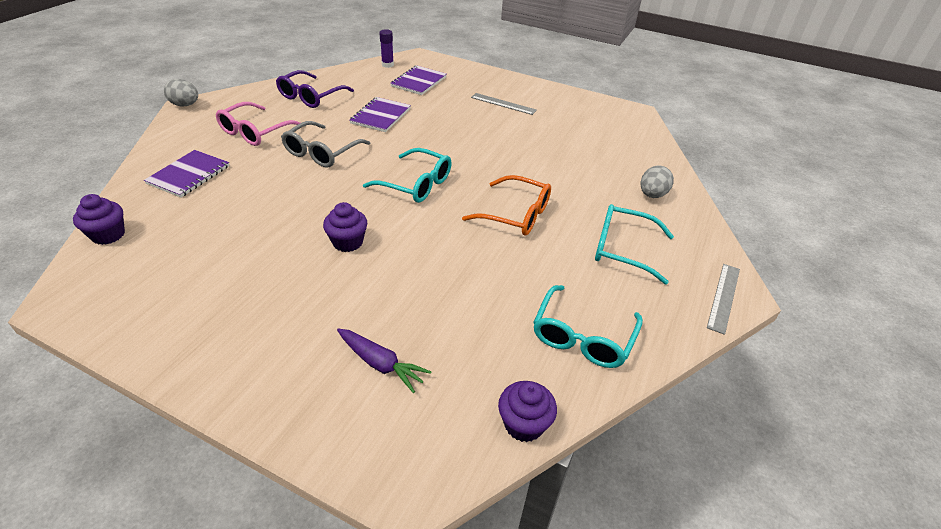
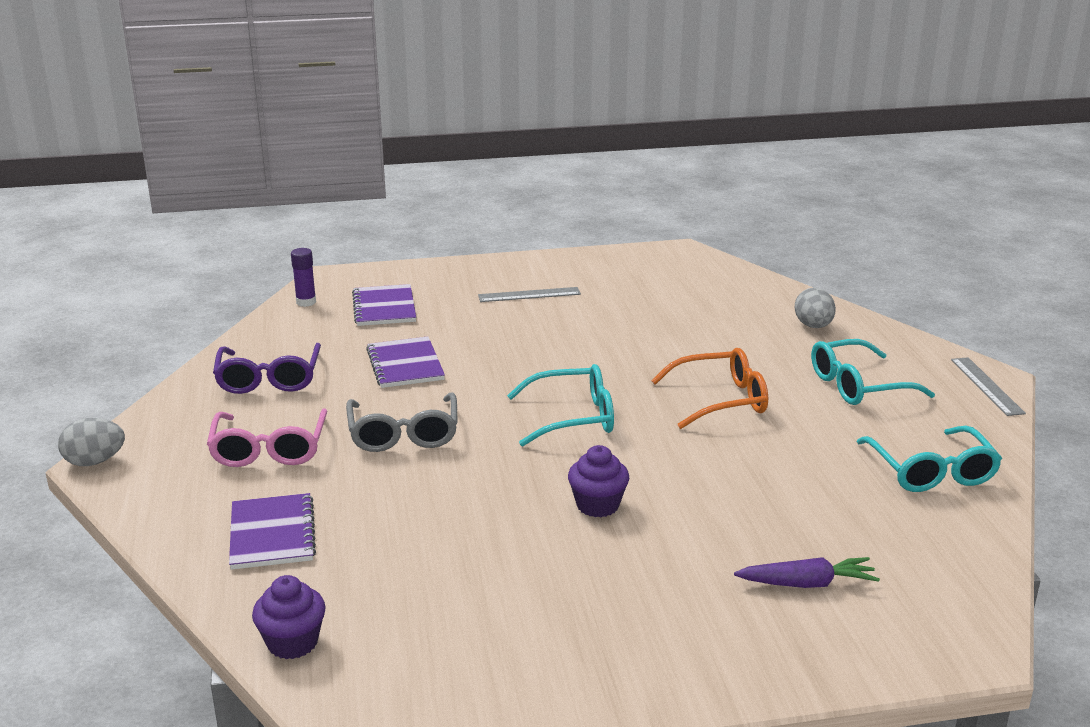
camera: 35 degrees left, 15 degrees down
(524, 424) = (984, 558): purple cupcake -> none

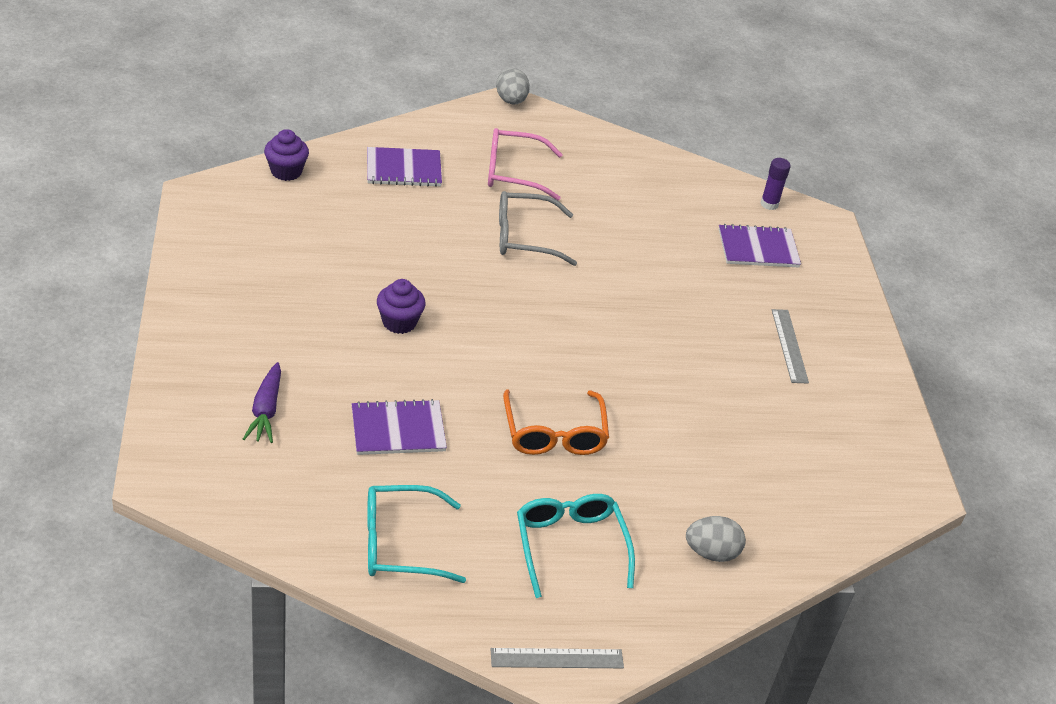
camera: 90 degrees right, 15 degrees up
(269, 379) = (623, 177): purple glasses -> none
(405, 365) = (642, 250): purple notebook -> purple notebook (398, 430)
(573, 417) = (536, 333): turquoise glasses -> none

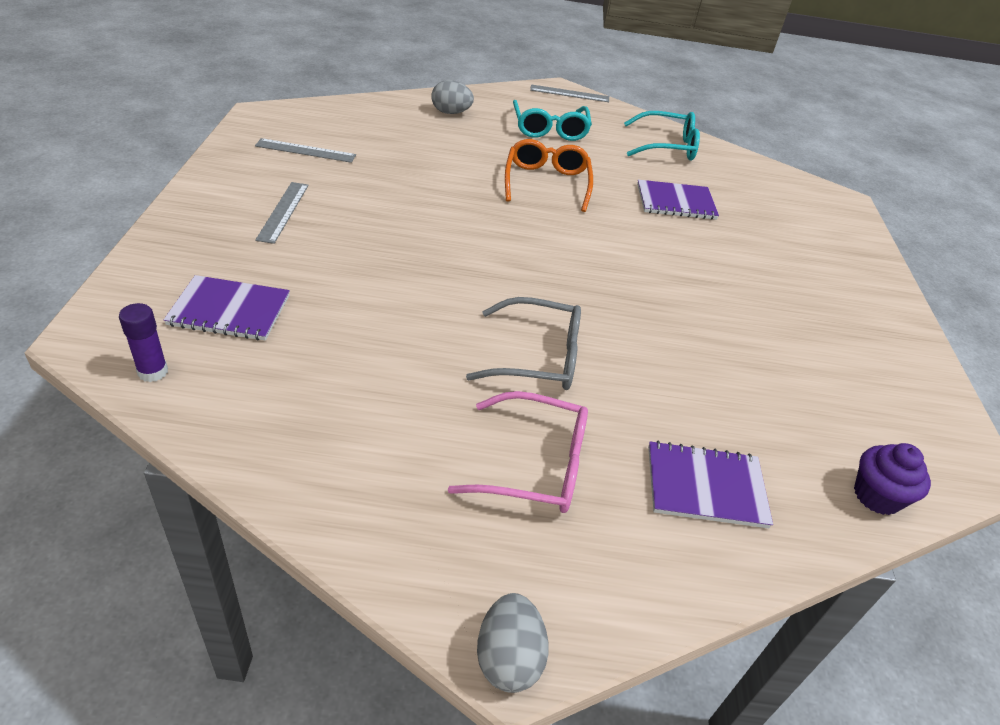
camera: 170 degrees left, 0 degrees up
(266, 411) = (786, 227): purple carrot -> none
(399, 322) = (685, 279): purple cupcake -> none
(829, 435) = (305, 150): none -> grey ruler

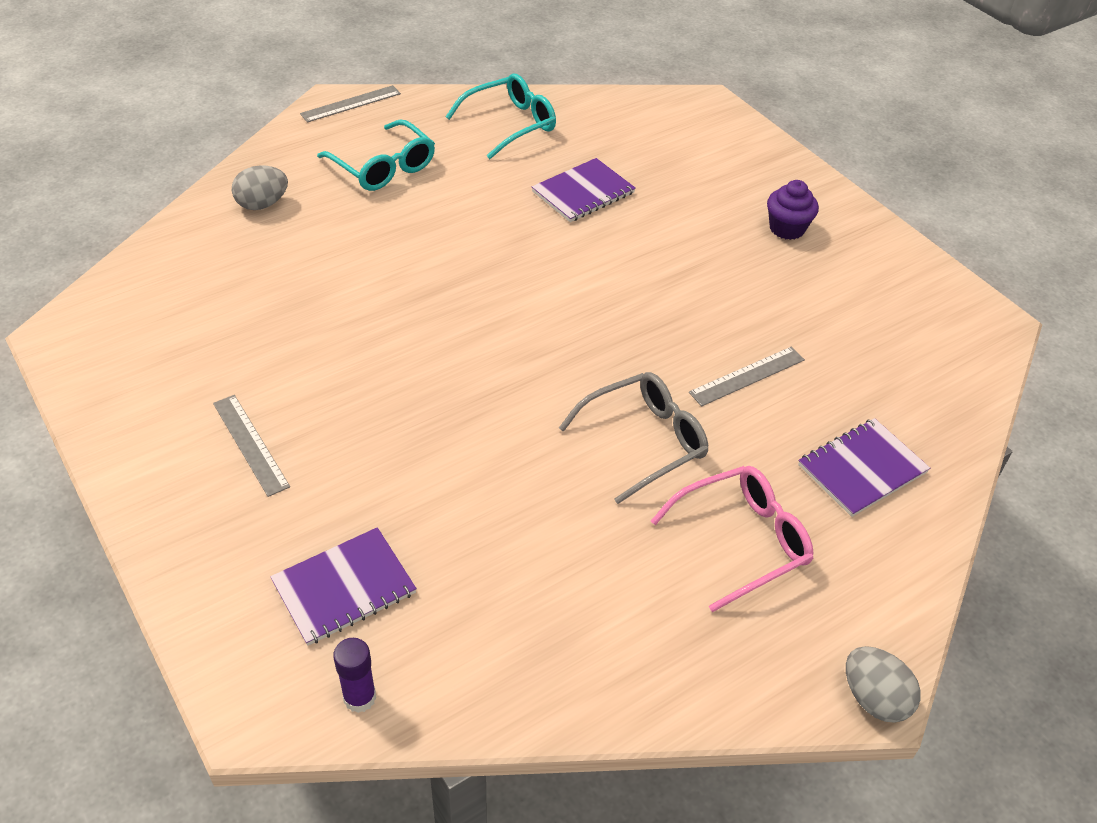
camera: 35 degrees left, 5 degrees up
(305, 150) = (174, 352): grey ruler -> grey ruler (747, 376)
(546, 183) = (453, 241): orange glasses -> none
(876, 496) = (962, 394): purple cupcake -> purple cupcake (787, 228)

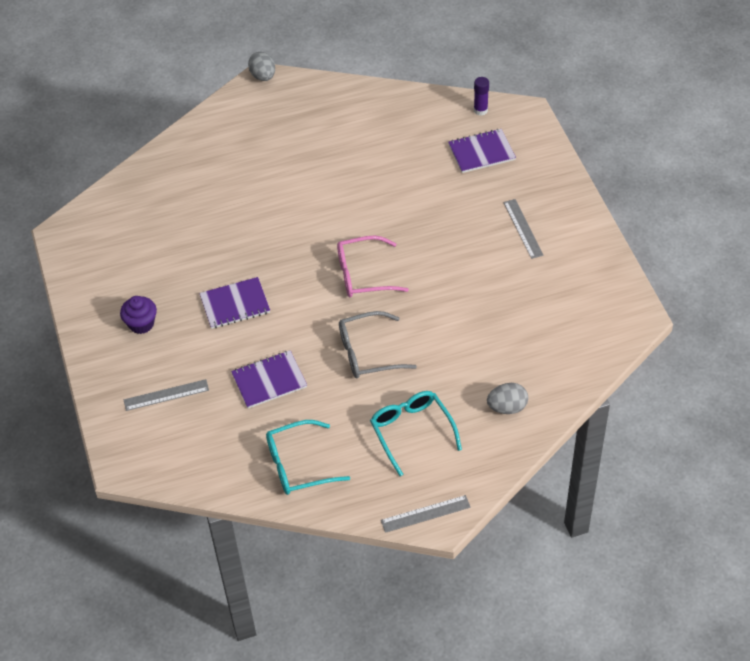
camera: 160 degrees left, 5 degrees up
(644, 441) = (309, 196): grey glasses -> grey glasses (368, 353)
(742, 541) = (284, 142): pink glasses -> pink glasses (363, 274)
(747, 376) = (232, 223): grey ruler -> grey ruler (166, 395)
(862, 469) = (202, 164): purple notebook -> purple notebook (235, 304)

